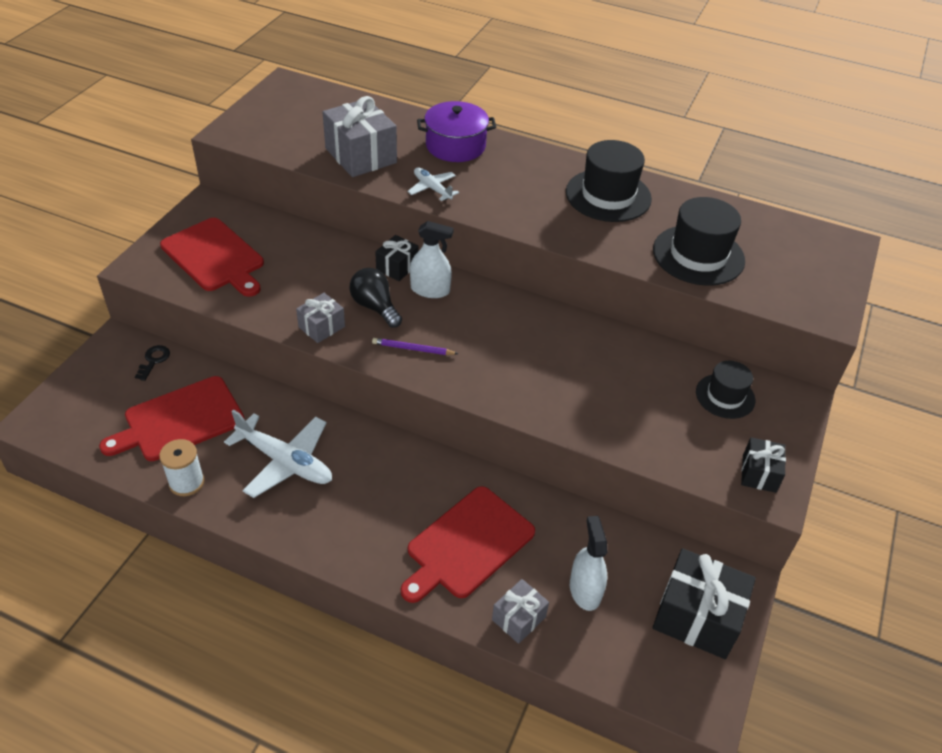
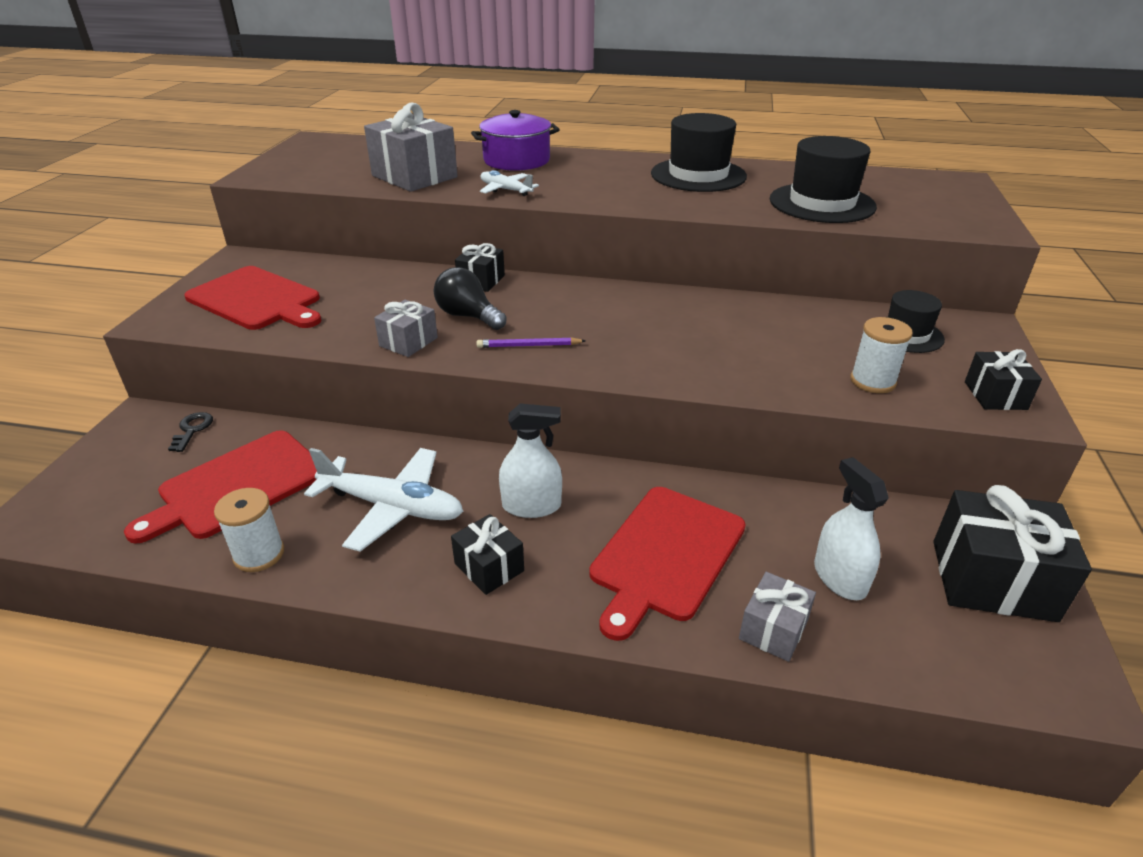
camera: 10 degrees left, 10 degrees down
(340, 527) = (489, 567): none -> black gift
(430, 290) = (527, 294): white spray bottle -> white spray bottle (531, 506)
(668, 440) = (872, 381): none -> white spool

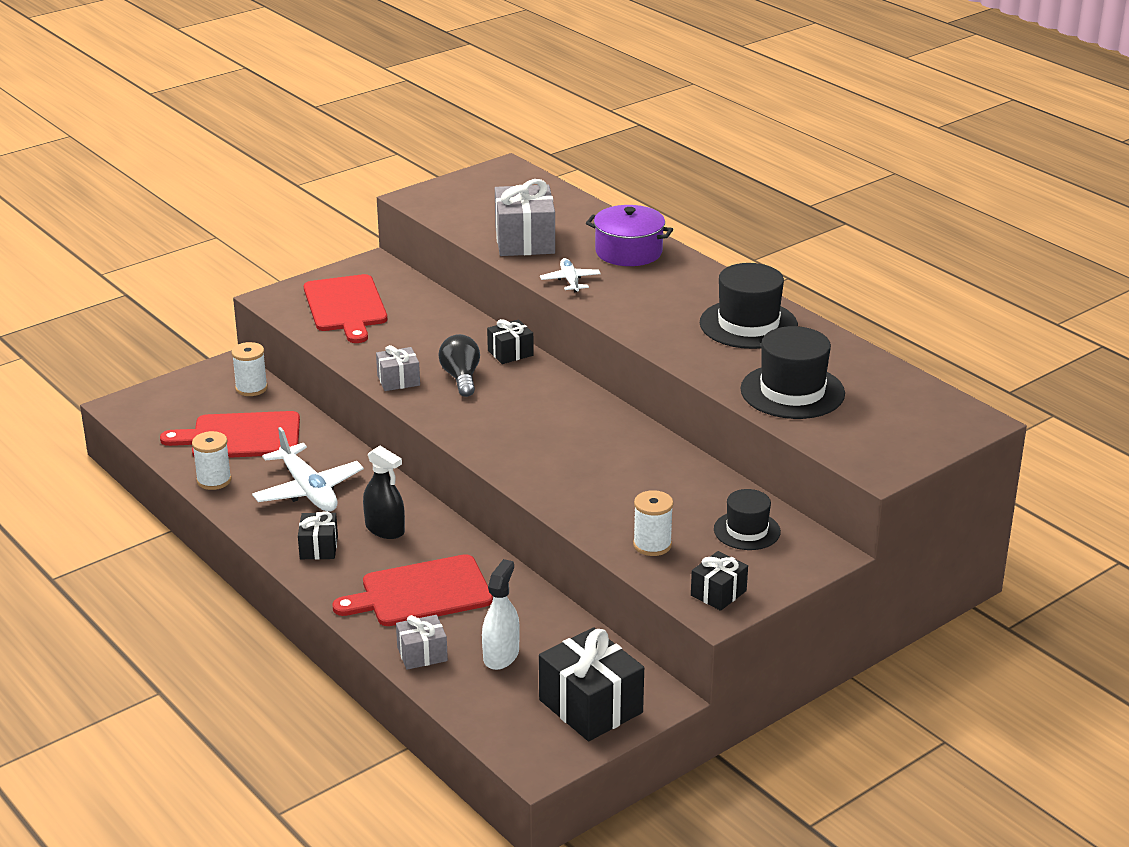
camera: 40 degrees right, 5 degrees down
(192, 429) = (251, 388): black key -> white spool
(529, 345) = (468, 417): purple pencil -> none
(531, 506) = (385, 529): white spray bottle -> black spray bottle

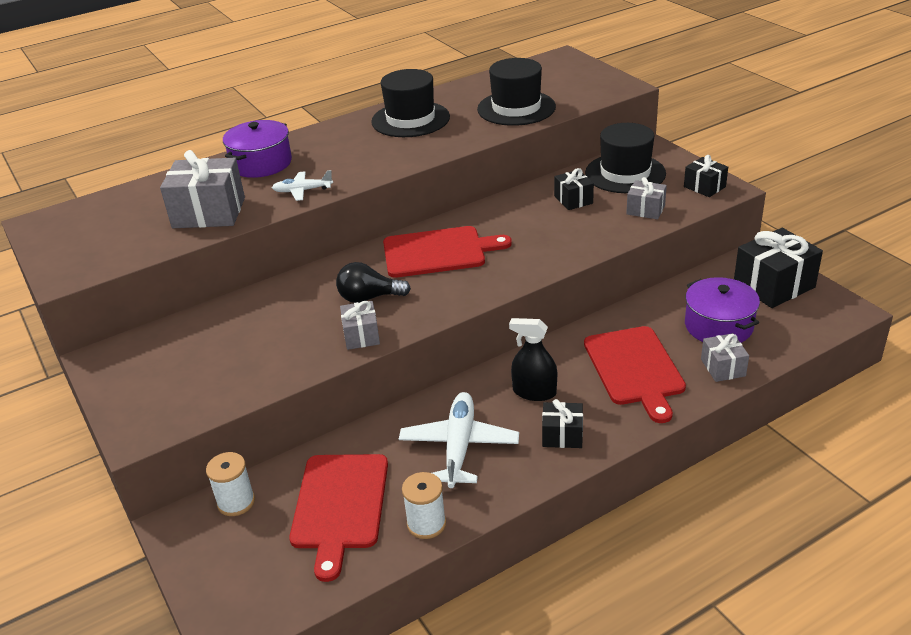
camera: 80 degrees left, 5 degrees up
(308, 490) = (459, 446): white plane -> white plane turned 60 degrees counterclockwise
(345, 306) = (188, 376): red cutting board -> red cutting board (438, 252)
(385, 529) = (534, 392): black spray bottle -> black spray bottle turned 120 degrees counterclockwise
(501, 655) = (718, 326): white spray bottle -> purple pot
(510, 353) = (332, 270): black gift -> black gift (573, 200)
(652, 545) = (645, 210): white spool -> grey gift
(747, 531) = (625, 173): black hat -> black hat, size x1.63

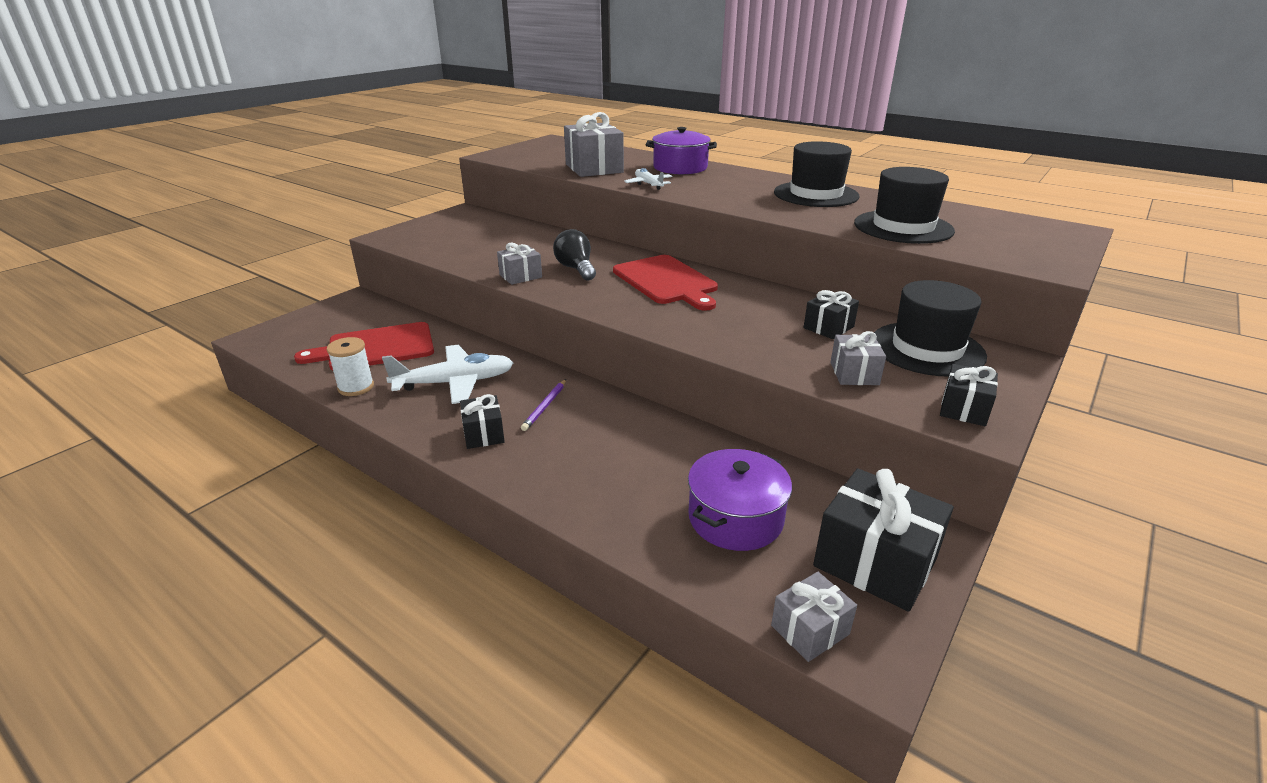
camera: 65 degrees right, 5 degrees down
(236, 502) = (378, 311): white spool -> none
(534, 392) = (545, 406): black spray bottle -> purple pencil
(634, 369) = (611, 463): red cutting board -> none
(723, 367) = (647, 533): grey gift -> grey gift (810, 630)

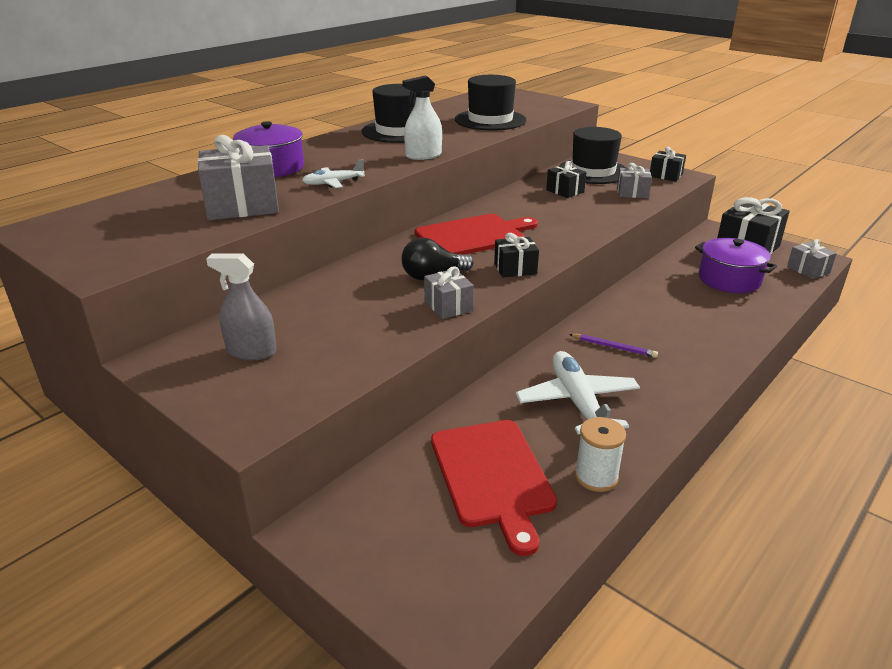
camera: 85 degrees left, 0 degrees up
(468, 228) = (251, 351): none -> grey spray bottle
(483, 434) = (667, 378): black gift -> black gift (515, 269)
(739, 205) = (423, 156): none -> white spray bottle

